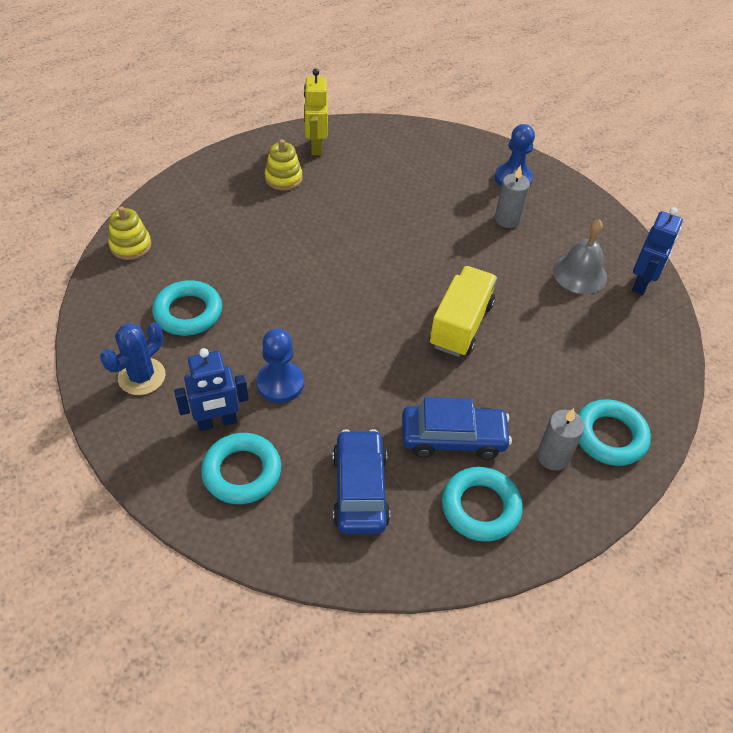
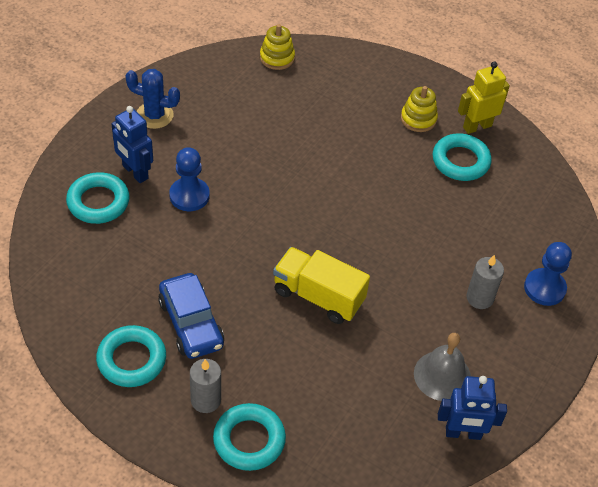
camera: 65 degrees right, 0 degrees up
(188, 312) = (229, 117): turquoise ring -> turquoise ring (460, 161)
(360, 489) = (114, 276): blue car -> none
(461, 325) = (318, 296): yellow truck -> yellow truck turned 150 degrees counterclockwise

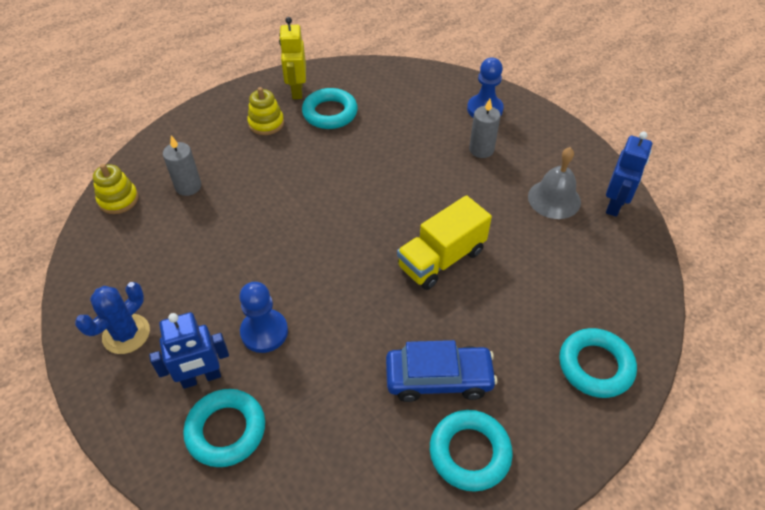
camera: 65 degrees left, 0 degrees up
(206, 400) = (540, 392): grey candle -> grey candle (188, 186)

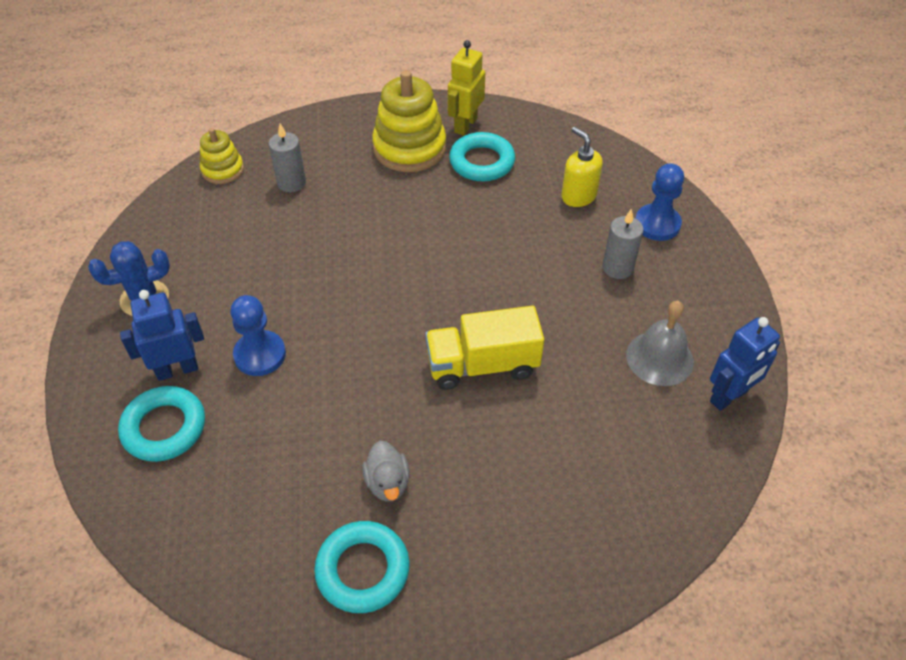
camera: 30 degrees right, 0 degrees up
(201, 378) = (177, 369): blue robot -> blue robot turned 150 degrees clockwise
(266, 123) = (409, 148): yellow stacking toy -> yellow stacking toy, size x1.78
(417, 111) = (578, 196): none -> yellow soap dispenser
(438, 378) = (388, 483): blue car -> grey duck
(595, 366) = (561, 557): turquoise ring -> none

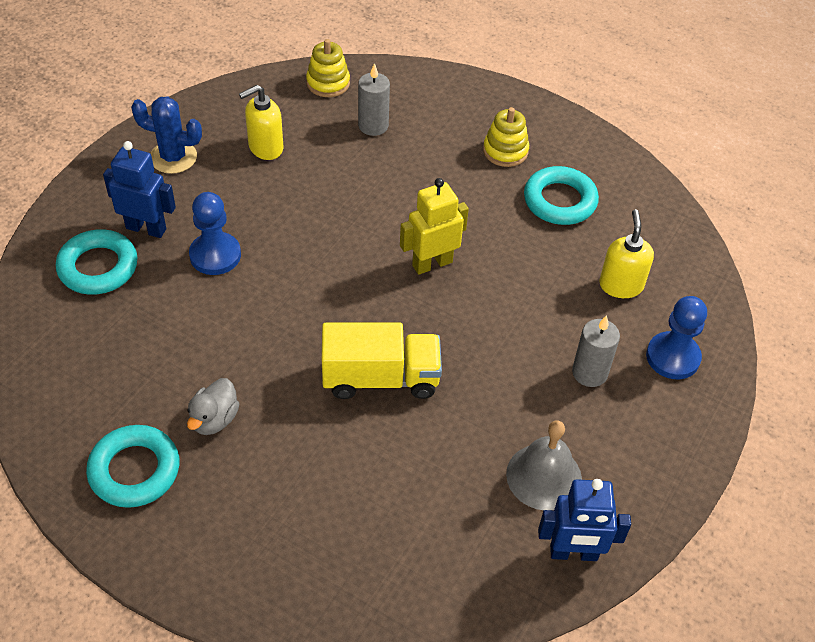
camera: 35 degrees right, 0 degrees up
(219, 247) = (265, 147): none -> yellow soap dispenser
(409, 148) = (505, 151): yellow stacking toy -> yellow stacking toy, size x0.56
(465, 125) = (579, 157): yellow robot -> yellow robot (432, 263)
(482, 365) = (380, 378): yellow truck -> yellow truck turned 150 degrees clockwise

